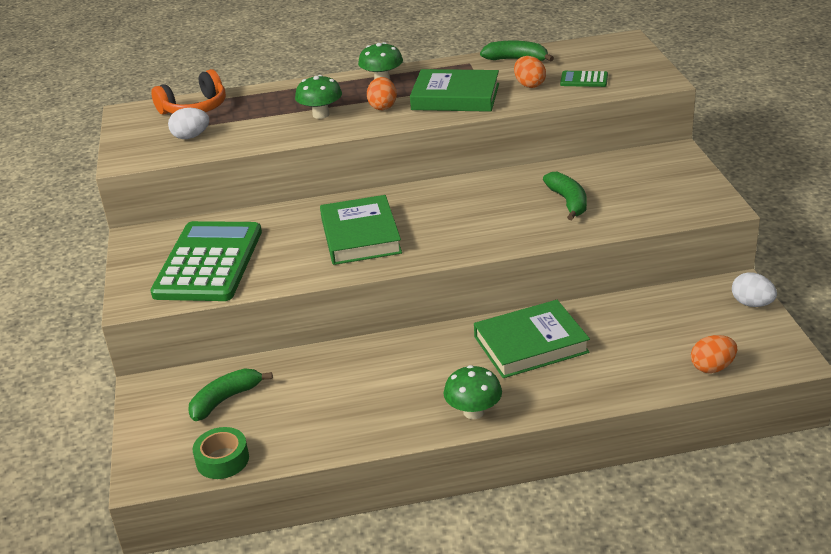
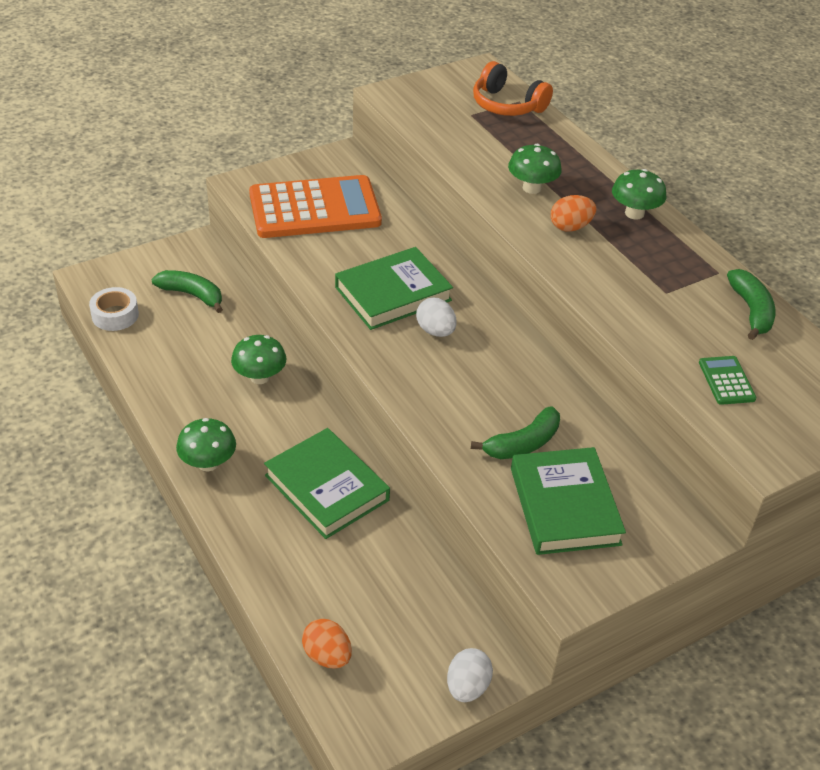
camera: 65 degrees right, 10 degrees up
(191, 137) = (449, 118): white egg -> white egg (435, 331)
(208, 263) = (314, 208): green calculator -> orange calculator
(222, 460) = (115, 315): green tape -> white tape
(373, 367) = (260, 377): none -> green mushroom
(455, 97) = (622, 277): green book -> green book (564, 506)
(529, 85) = (685, 333): orange egg -> none

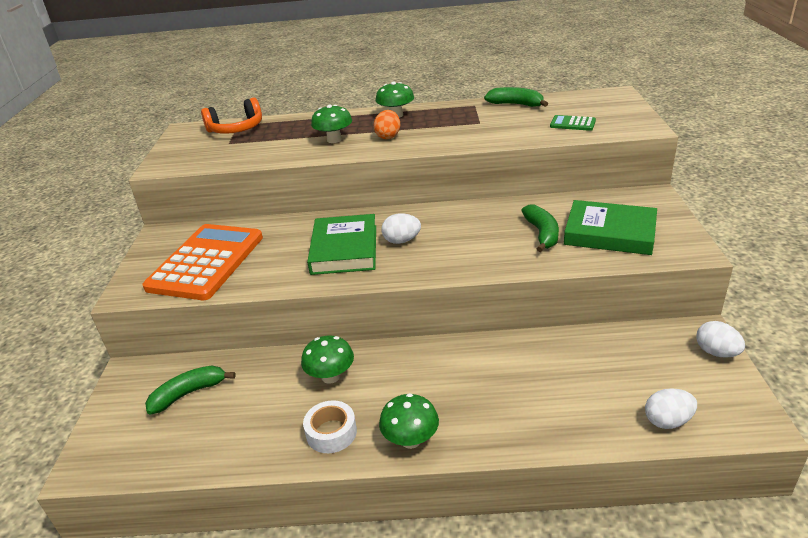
camera: 55 degrees left, 10 degrees down
(115, 315) = (159, 459): white tape -> white tape (331, 432)
(327, 488) = (484, 371): green book -> none
(327, 656) = (667, 421): orange egg -> white egg

